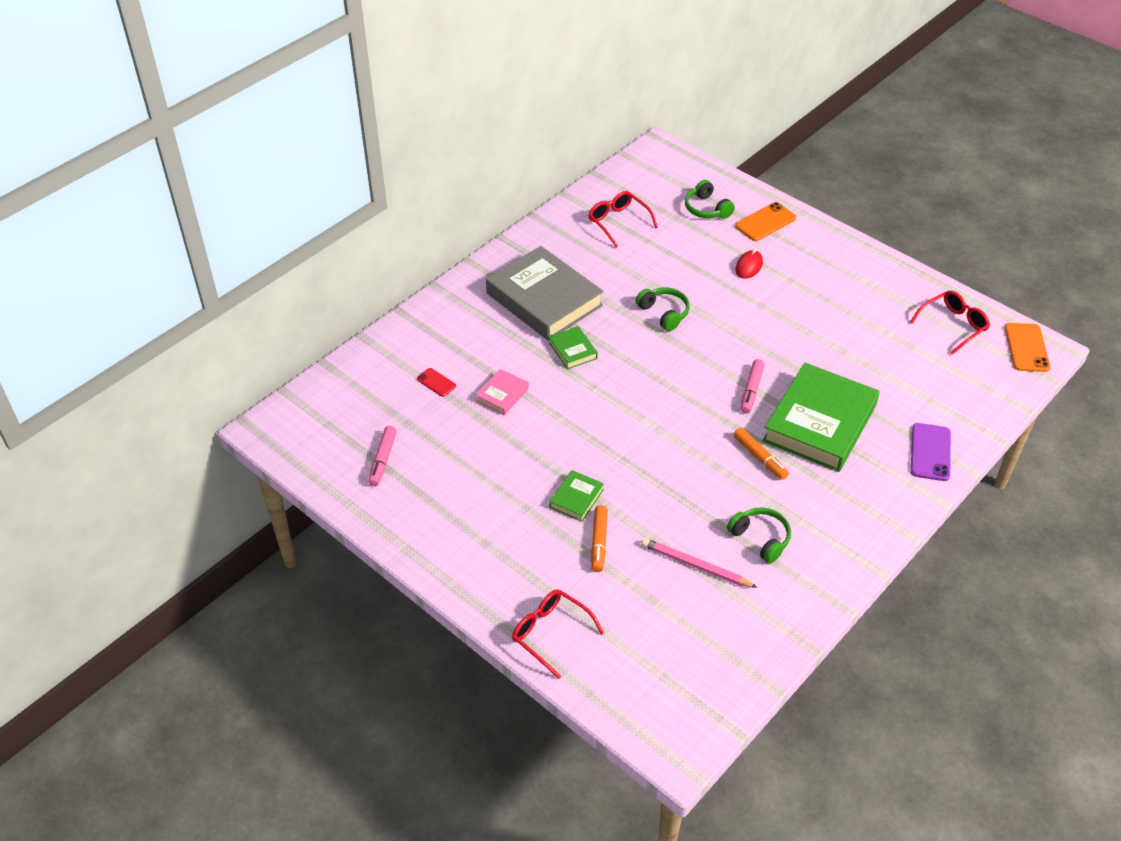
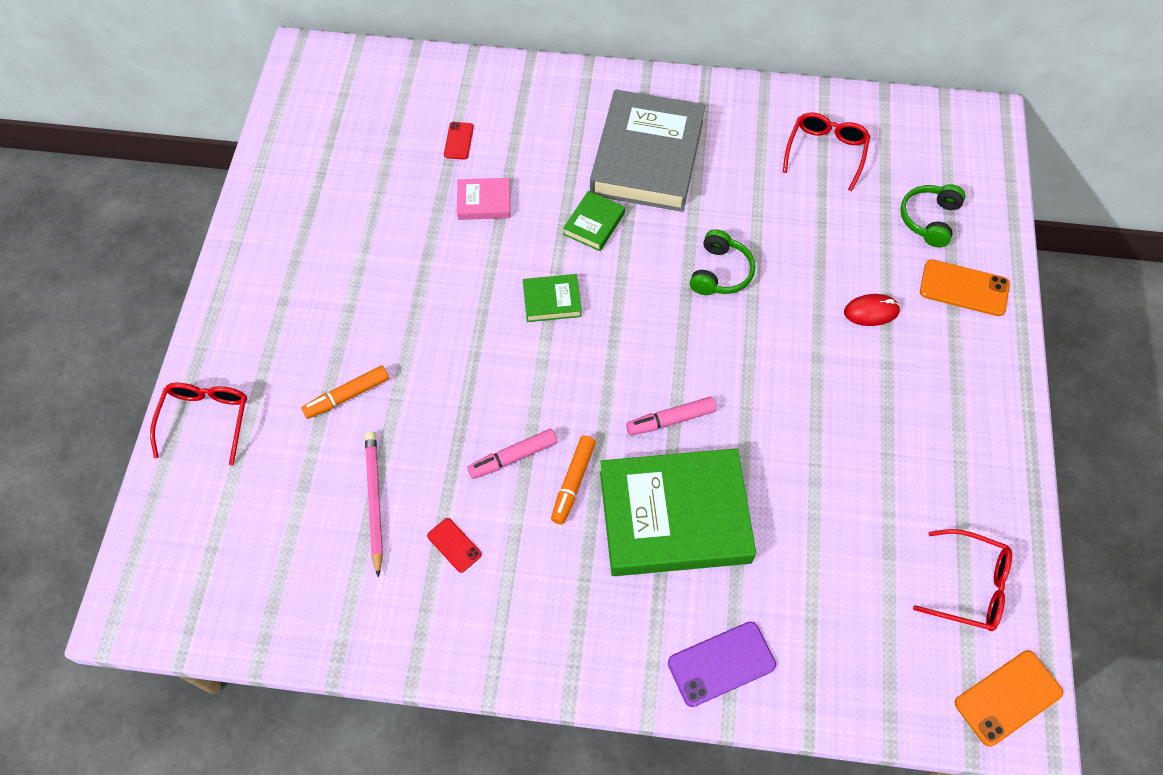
camera: 55 degrees right, 15 degrees up
(383, 459) = (330, 161): pink marker -> pink marker (513, 457)
(576, 498) = (391, 343): green book -> green book (552, 300)
(760, 539) = (454, 545): green headphones -> red phone

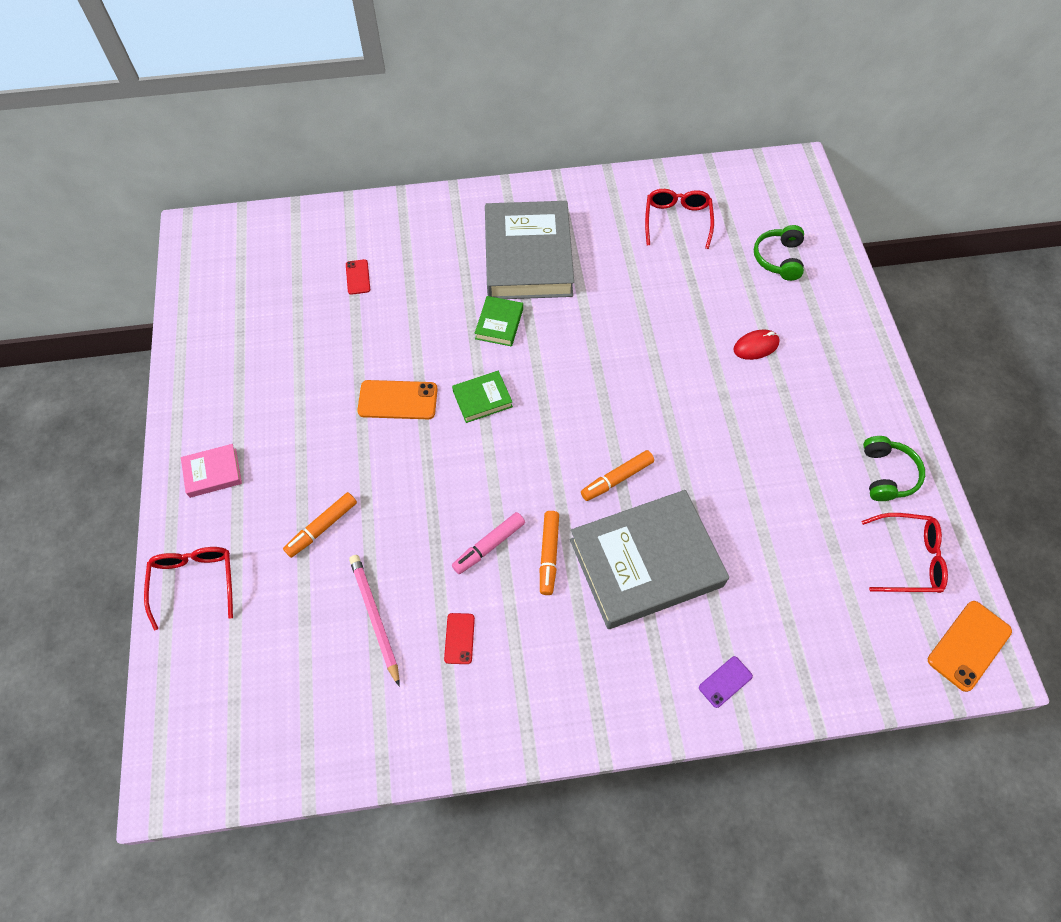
camera: 15 degrees left, 0 degrees up
(454, 545) = (459, 638): red phone -> red phone turned 60 degrees clockwise
(484, 202) = (396, 326): pink book -> pink book (213, 473)
(671, 420) = (617, 479): pink marker -> orange marker
(674, 517) = (646, 563): green book -> grey book
(720, 272) = (620, 341): green headphones -> green headphones (887, 474)
(721, 664) = (725, 682): purple phone -> purple phone, size x0.58
(964, 288) = (824, 309): orange phone -> orange phone (398, 400)

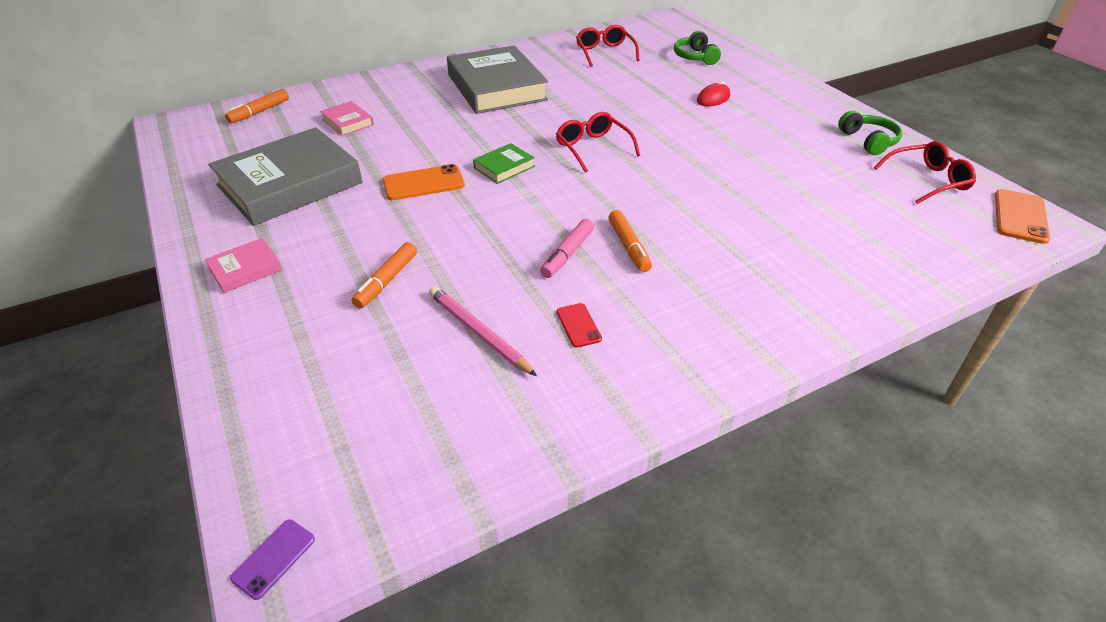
camera: 20 degrees left, 20 degrees down
(194, 582) = (252, 357): red glasses -> red glasses (593, 148)
(358, 277) = (348, 122): red phone -> pink book
(499, 324) = (493, 124): green book -> none
(617, 479) = (656, 188): orange marker -> orange marker (259, 112)
(646, 563) = (720, 231): grey book -> grey book (290, 184)
(725, 682) = (851, 289): purple phone -> purple phone (274, 558)

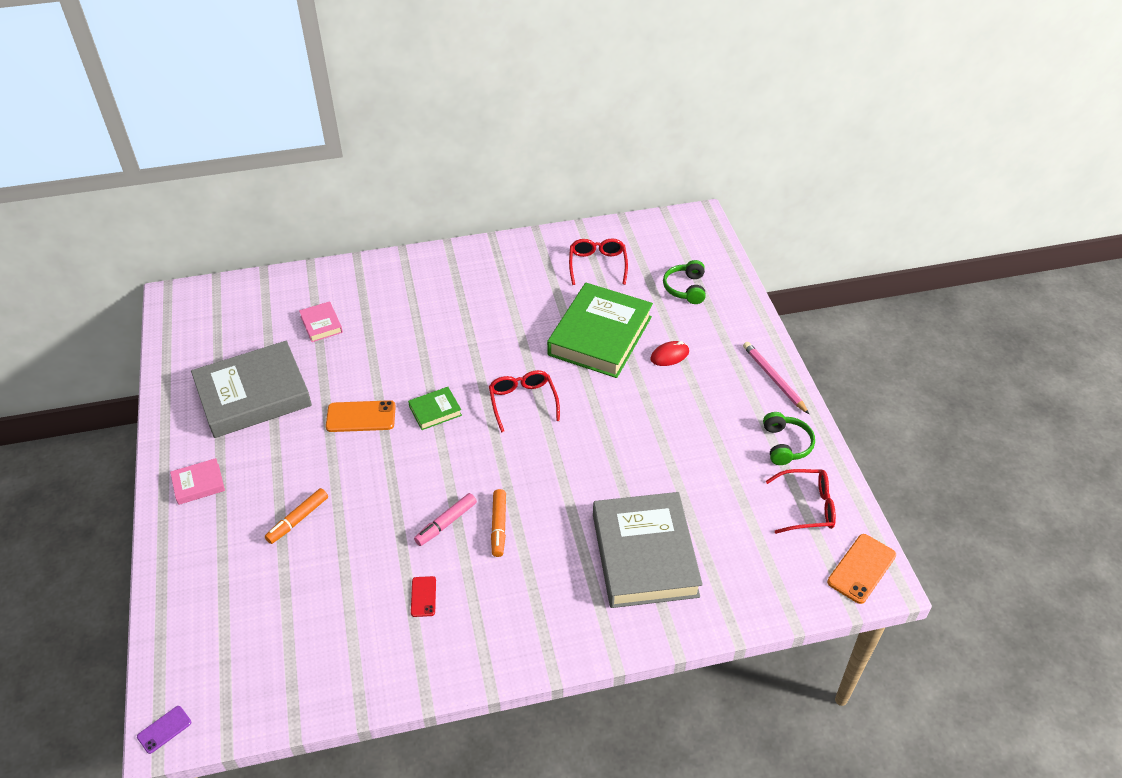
camera: 15 degrees right, 5 degrees up
(259, 112) = (250, 295): orange marker -> none
(478, 332) = (348, 586): pink pencil -> pink pencil (774, 379)
(496, 87) = (470, 300): grey book -> grey book (644, 555)
(638, 94) = (600, 336): none -> green book

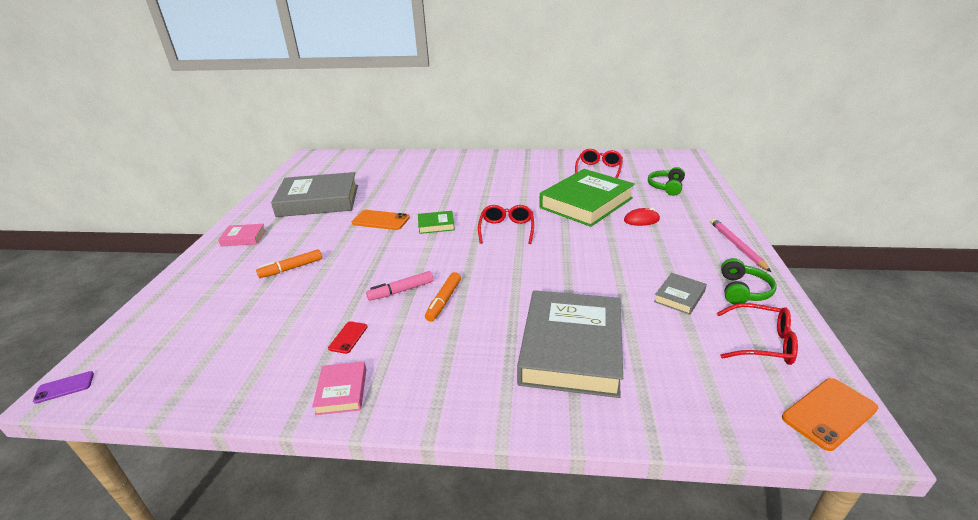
camera: 20 degrees right, 15 degrees down
(321, 324) = (388, 175): pink book -> pink book (342, 391)
(729, 466) = (679, 296): none -> grey book

